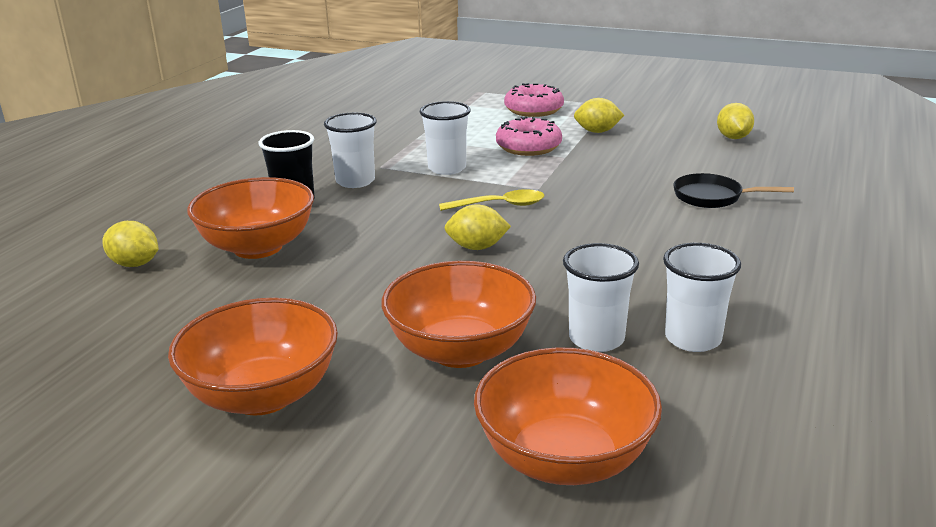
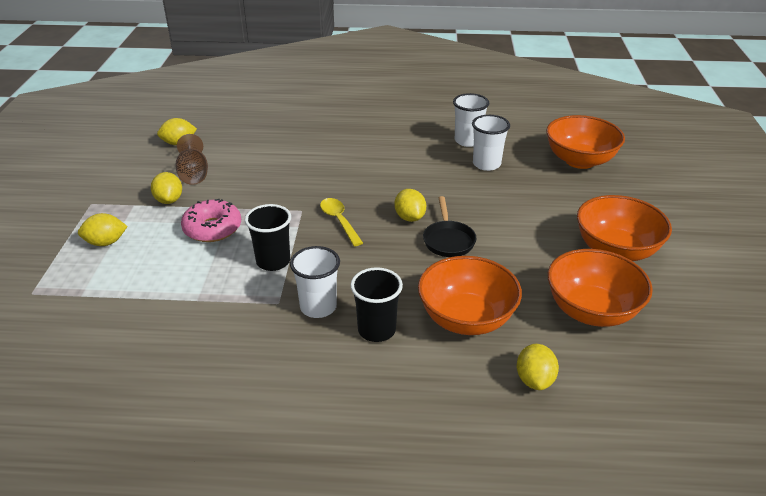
camera: 110 degrees left, 10 degrees up
(447, 168) = (273, 261): white cup -> black cup
(460, 350) = (527, 199): orange bowl -> orange bowl (591, 311)
(533, 110) = (106, 242): pink donut -> yellow lemon
(650, 142) = (193, 174): none -> brown goblet
(712, 197) = (294, 145): black pan -> black pan (448, 240)

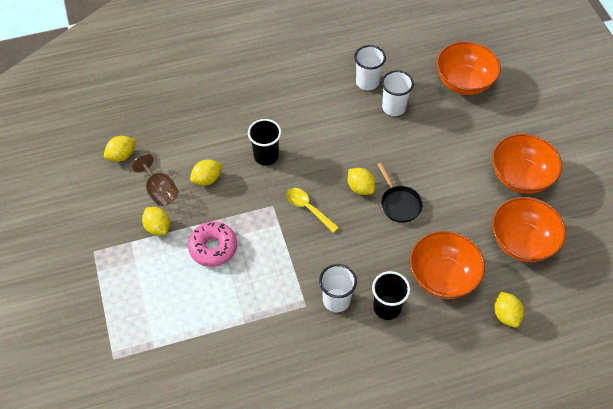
camera: 20 degrees left, 20 degrees up
(106, 242) = (136, 290): yellow lemon -> yellow lemon (207, 179)
(273, 261) = (280, 267): black cup -> black cup (266, 156)

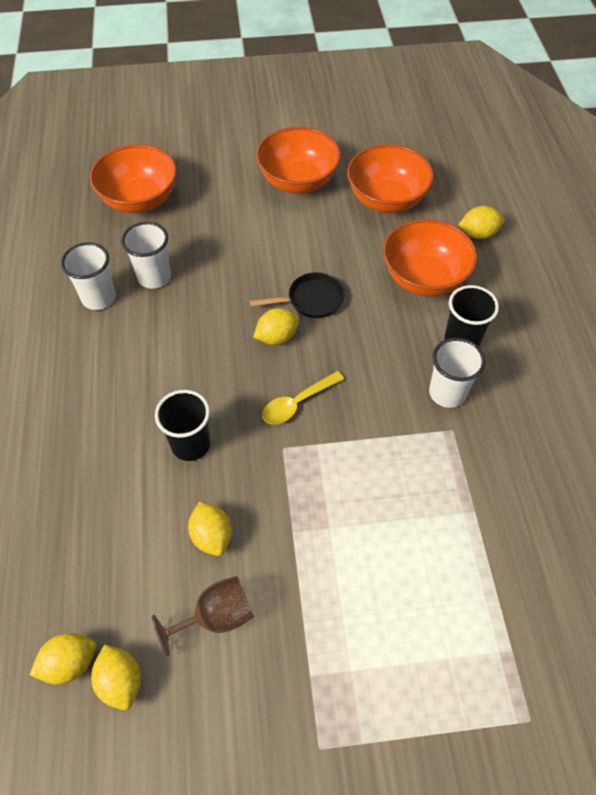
camera: 80 degrees left, 0 degrees up
(158, 227) = (290, 625): yellow lemon -> yellow lemon (70, 663)
(213, 247) = (343, 540): pink donut -> none

